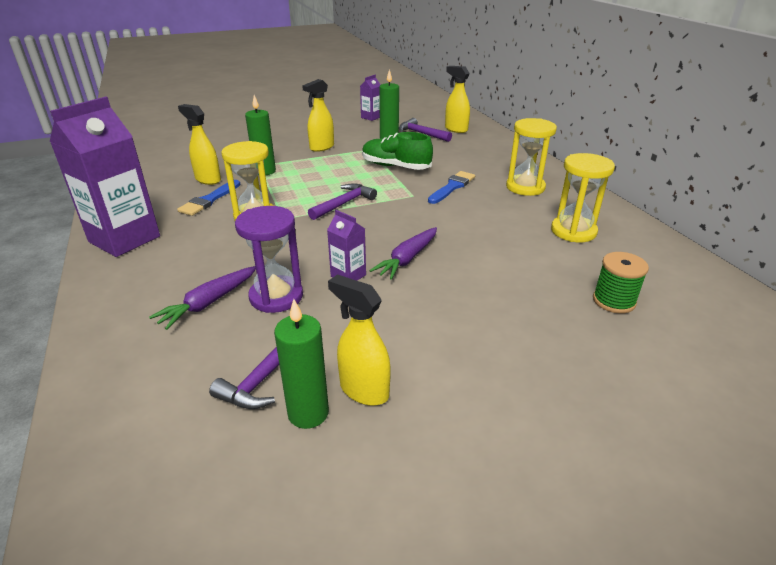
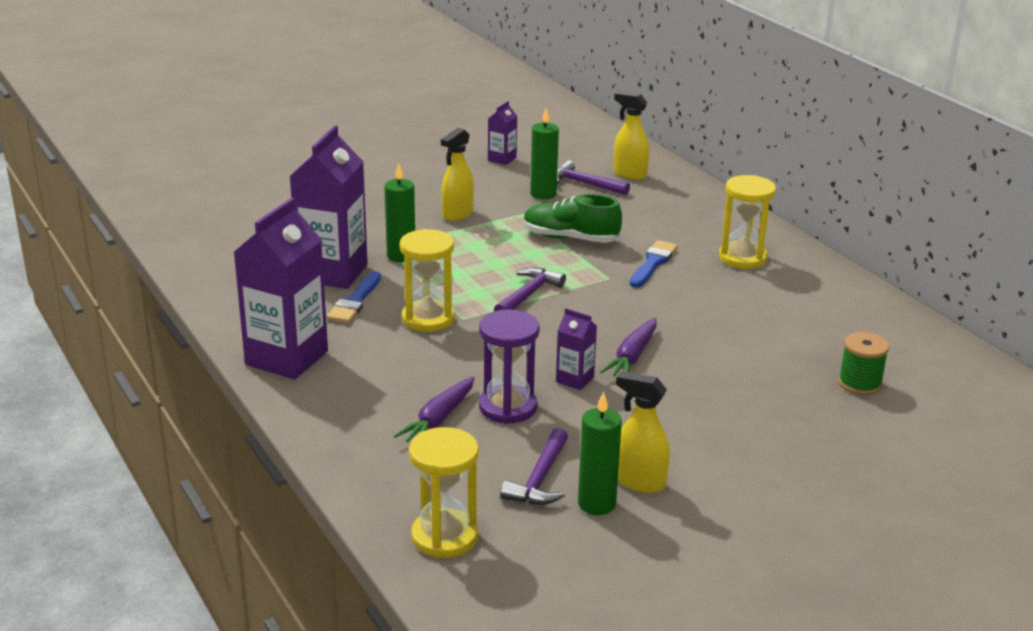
camera: 10 degrees left, 5 degrees down
(208, 179) = (332, 273): yellow spray bottle -> purple carton
(573, 231) = (808, 311): yellow hourglass -> yellow hourglass (444, 537)

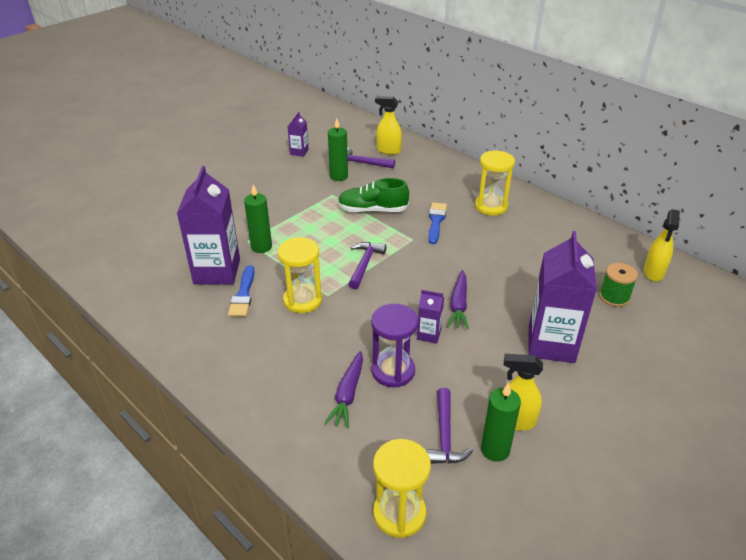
camera: 15 degrees left, 10 degrees up
(286, 358) = (211, 360): purple carton -> purple carton (551, 344)
(457, 214) = (287, 203): yellow spray bottle -> yellow spray bottle (653, 273)

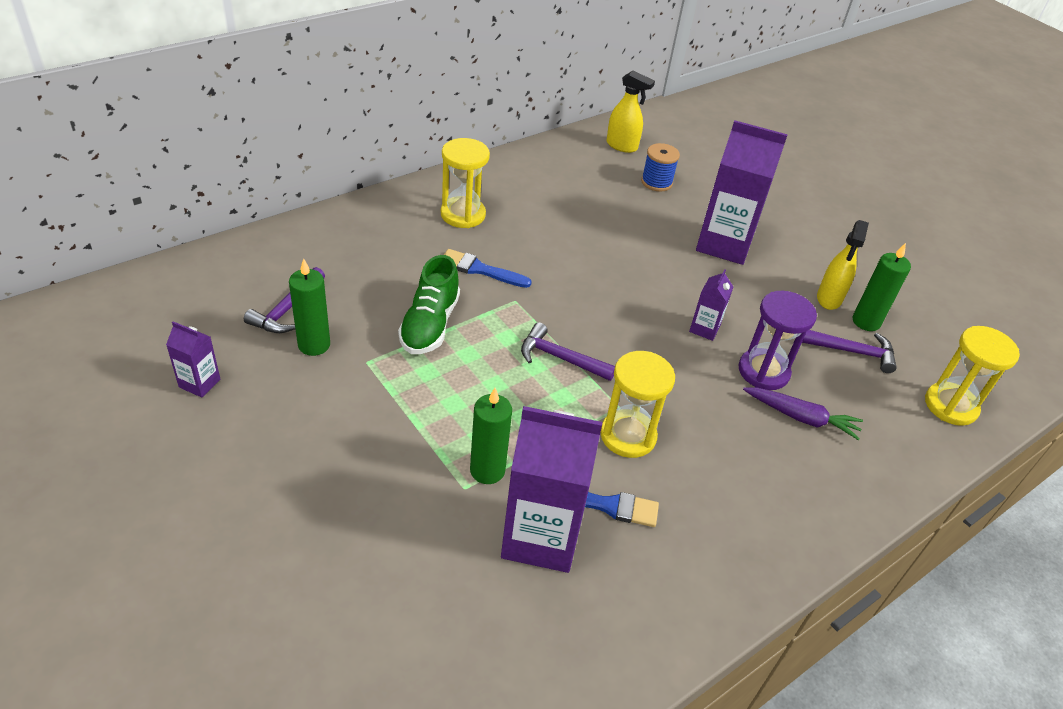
camera: 85 degrees left, 5 degrees up
(388, 151) = (262, 273): yellow spray bottle -> none
(458, 305) = (655, 292): purple carrot -> none
(614, 297) = (656, 182): green spool -> blue spool

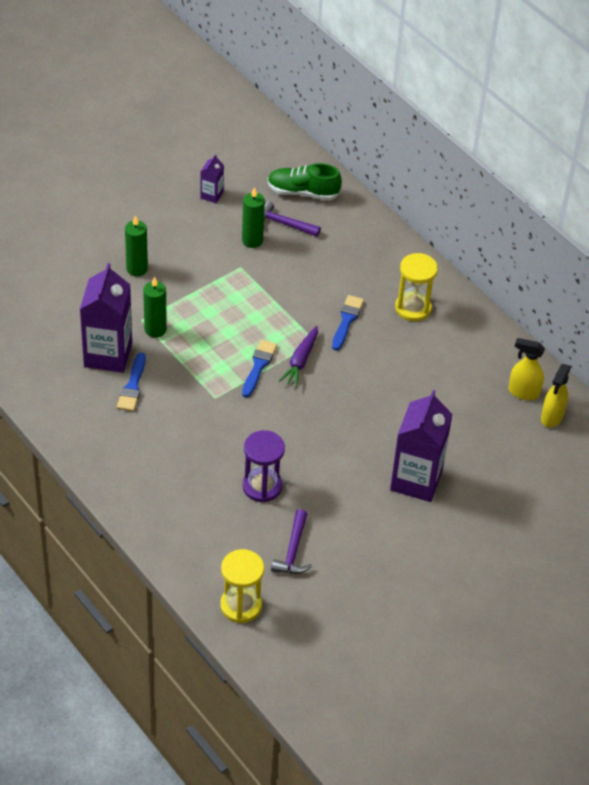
camera: 90 degrees right, 5 degrees up
(430, 325) = (281, 296): green shoe -> green shoe (303, 192)
(560, 358) = (258, 366): purple hammer -> blue brush
(628, 436) = (190, 400): yellow hourglass -> none
(656, 182) = (498, 439): blue spool -> none
(704, 329) = (304, 454): purple carton -> none
(801, 417) = (217, 502): purple carrot -> purple carrot (300, 361)
(829, 299) = (357, 546): yellow spray bottle -> yellow spray bottle (523, 392)
(866, 322) = (332, 568): green candle -> green candle (137, 269)

